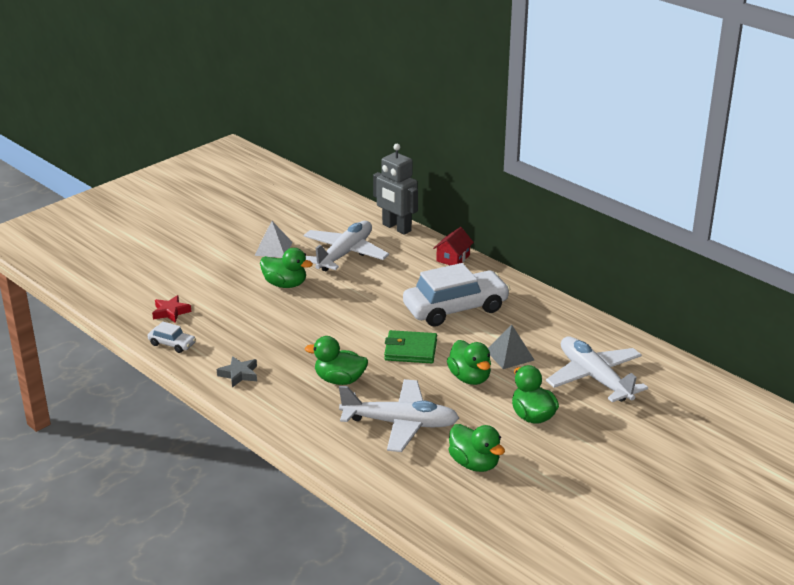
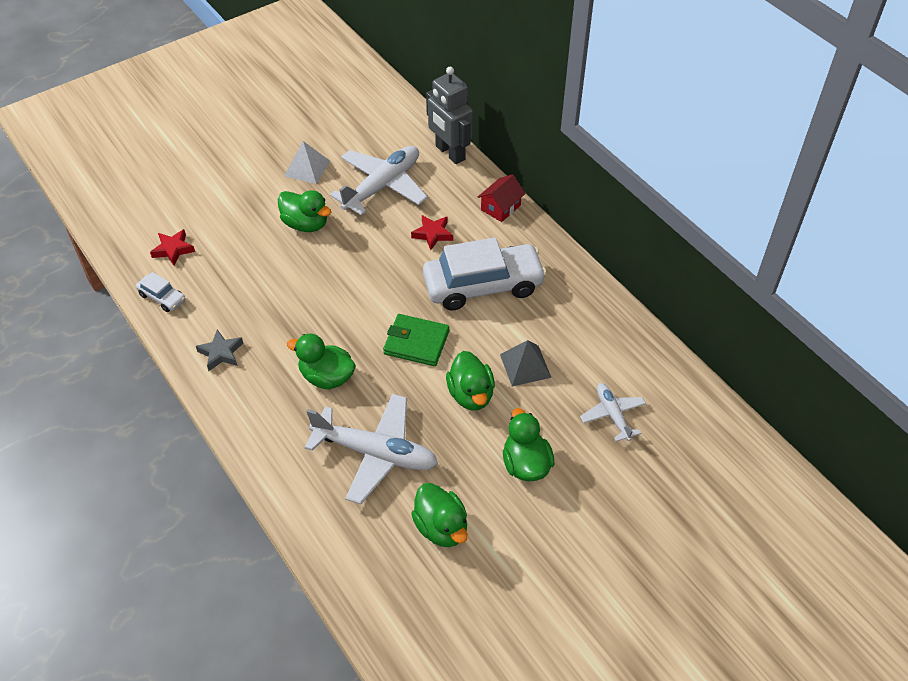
camera: 10 degrees right, 20 degrees up
(400, 280) = (432, 234): none -> red star
(594, 378) = (612, 415): white plane -> white plane, size x0.55

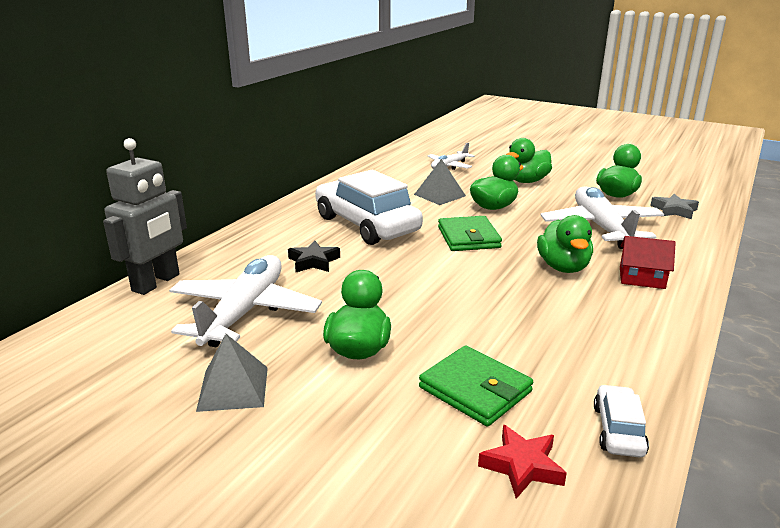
camera: 115 degrees left, 25 degrees down
(221, 353) = (626, 339): grey star -> grey star (674, 210)
(234, 257) = (475, 389): none -> green wallet
(307, 168) = (233, 388): white pyramid -> grey pyramid
(382, 186) = (245, 312): white plane -> white plane turned 90 degrees clockwise
(432, 234) = (314, 261): red star -> black star
(500, 207) = (246, 237): red house -> red house (641, 278)

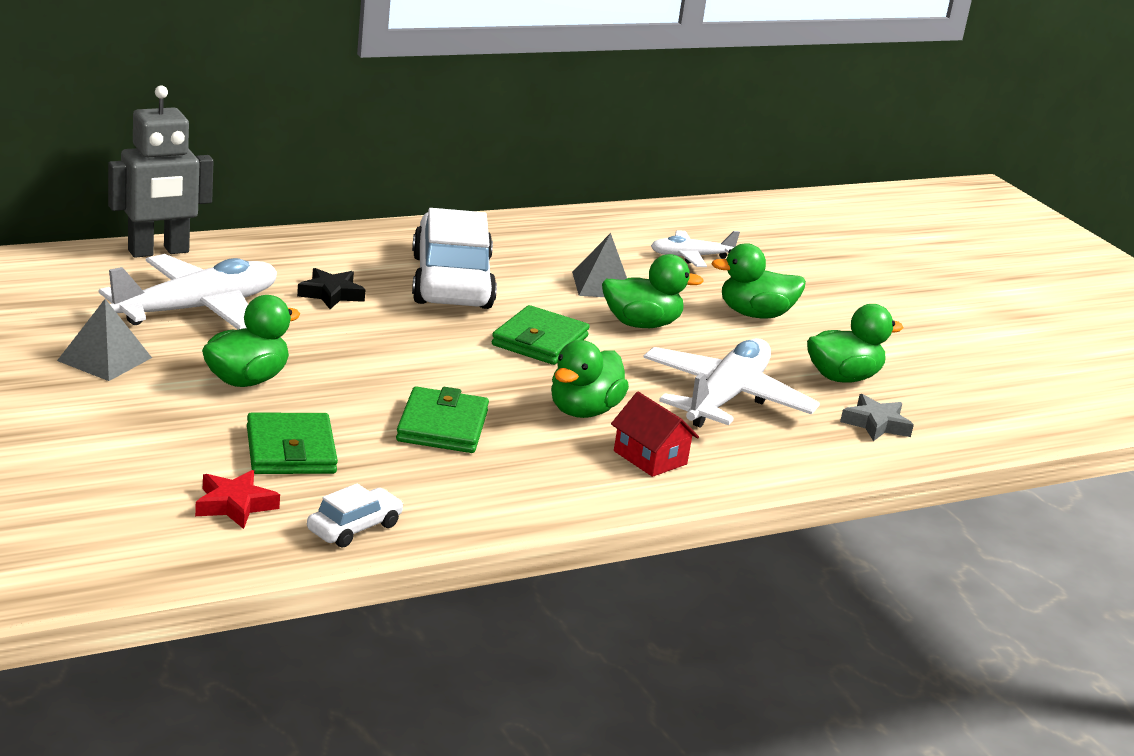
camera: 30 degrees right, 0 degrees up
(521, 317) = (442, 426): none -> green wallet

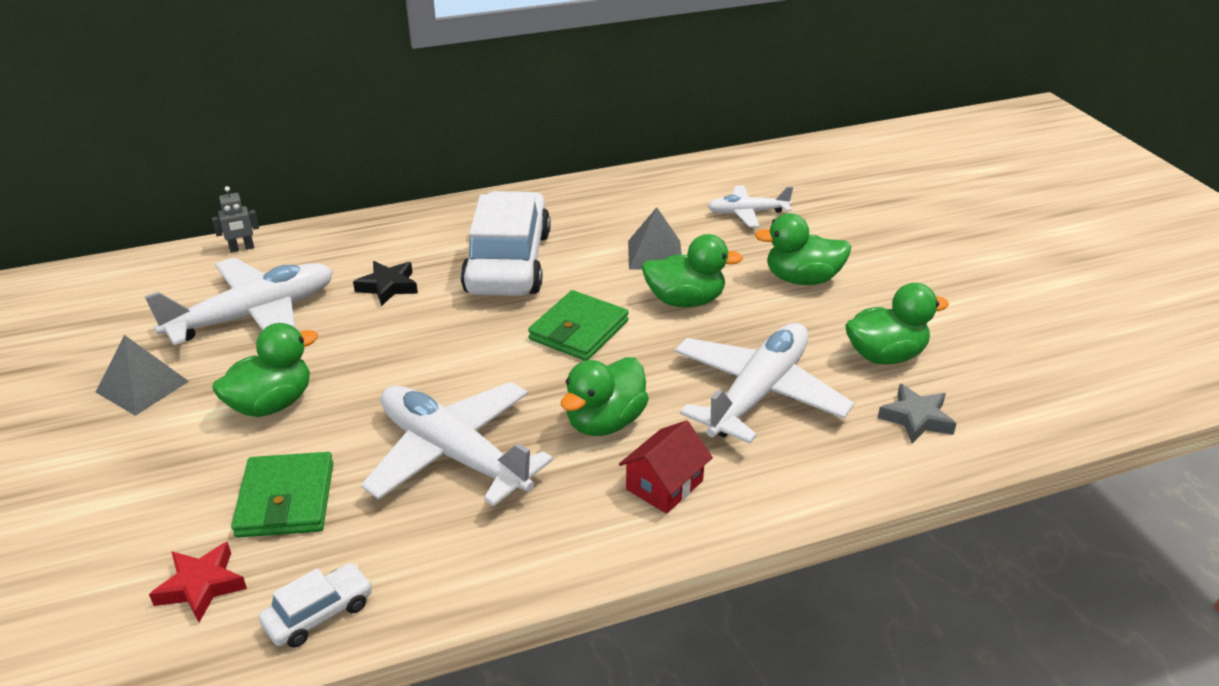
camera: 10 degrees right, 10 degrees up
(158, 251) = (242, 248): grey robot -> grey robot, size x0.44
(442, 426) = (453, 454): green wallet -> white plane
(650, 458) = (664, 485): red house -> red house turned 75 degrees clockwise

